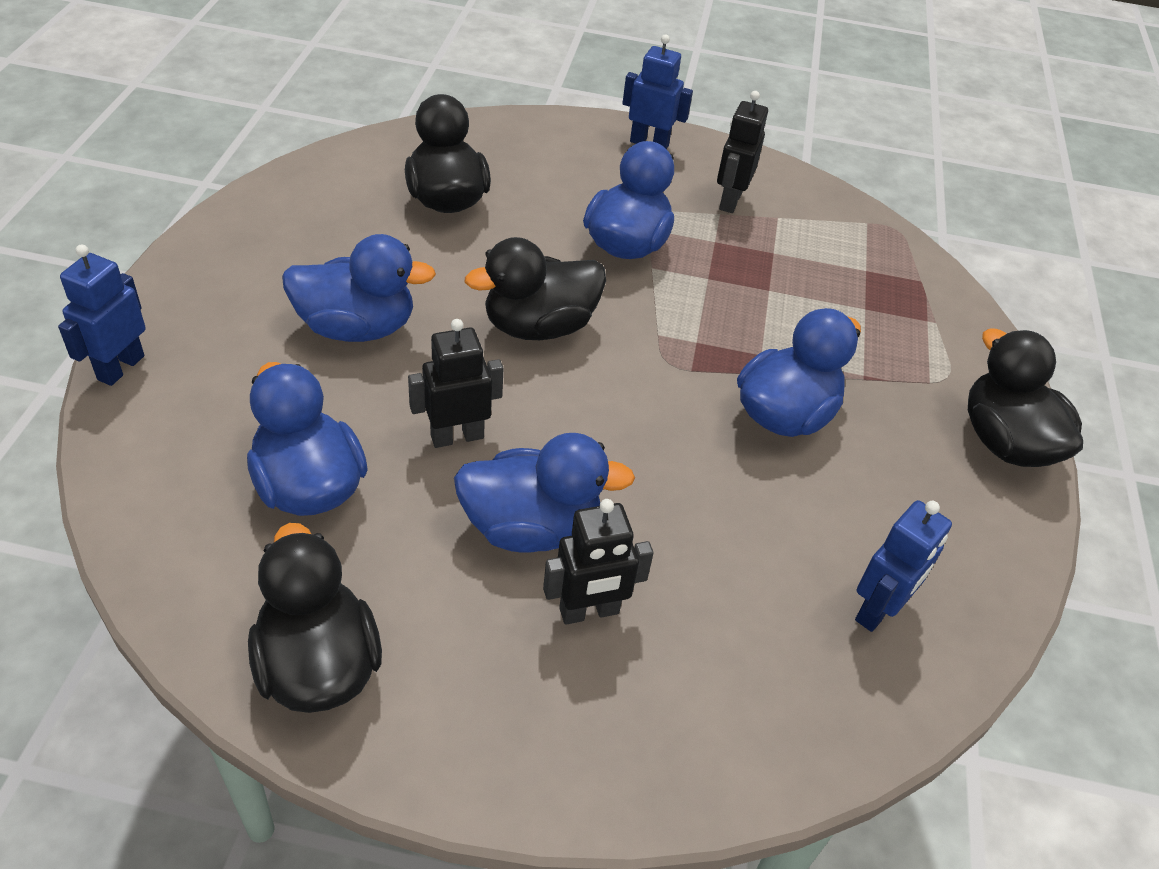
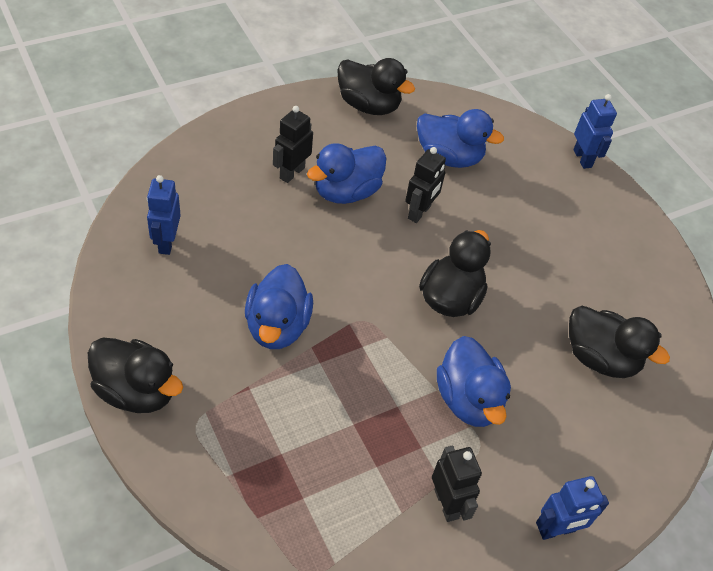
camera: 140 degrees right, 5 degrees up
(357, 327) = (527, 238): blue duck -> none

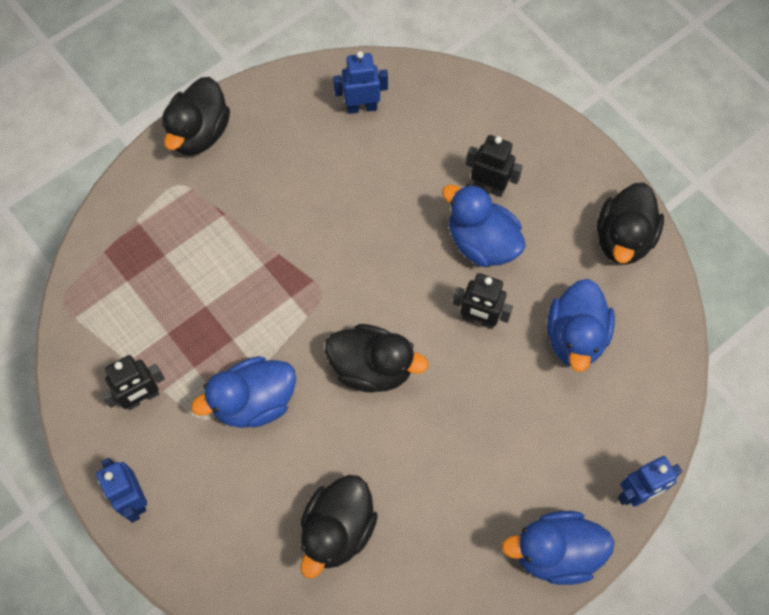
camera: 85 degrees right, 15 degrees up
(277, 326) = (293, 220): blue duck -> blue duck (555, 552)

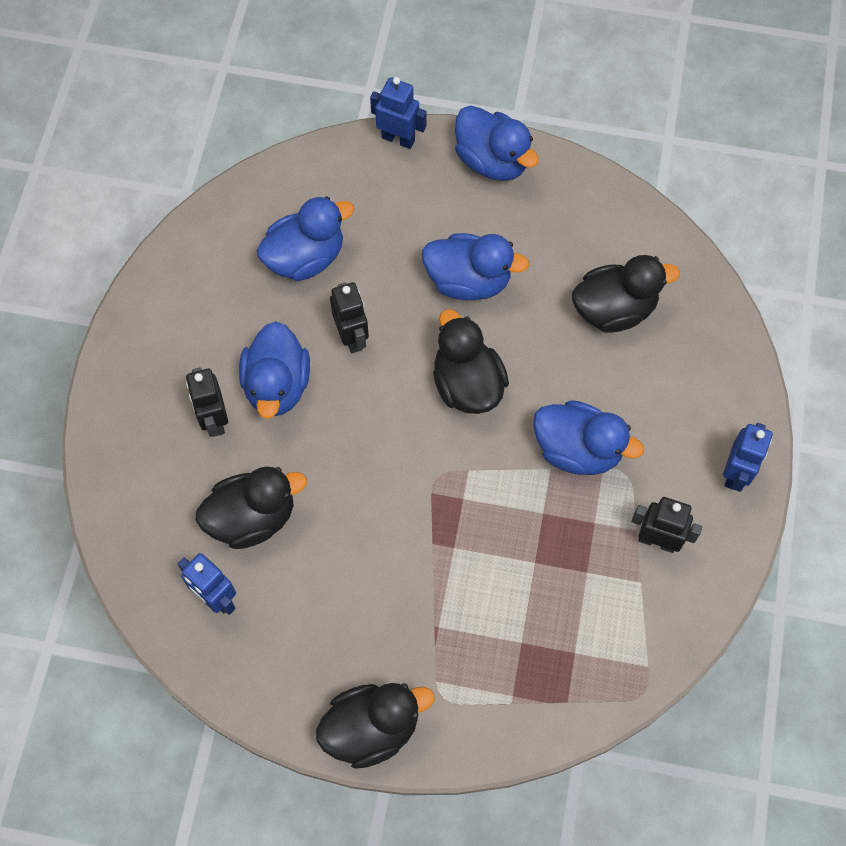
camera: 130 degrees left, 0 degrees up
(457, 439) = (468, 281): none -> blue duck
(623, 239) = (180, 281): black duck -> black duck (252, 518)

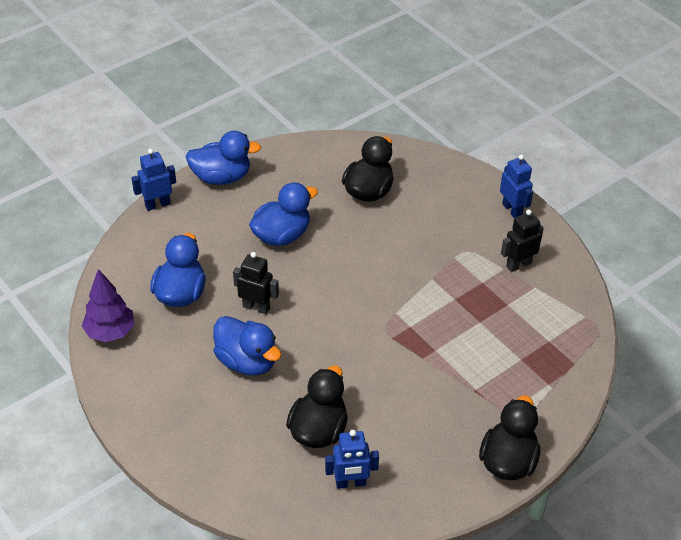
camera: 50 degrees left, 20 degrees down
(204, 241) = (110, 332): none -> purple tree
(214, 420) = (234, 406): black robot -> none
(467, 384) = (343, 278): black duck -> none
(578, 450) = (433, 260): blue duck -> none

